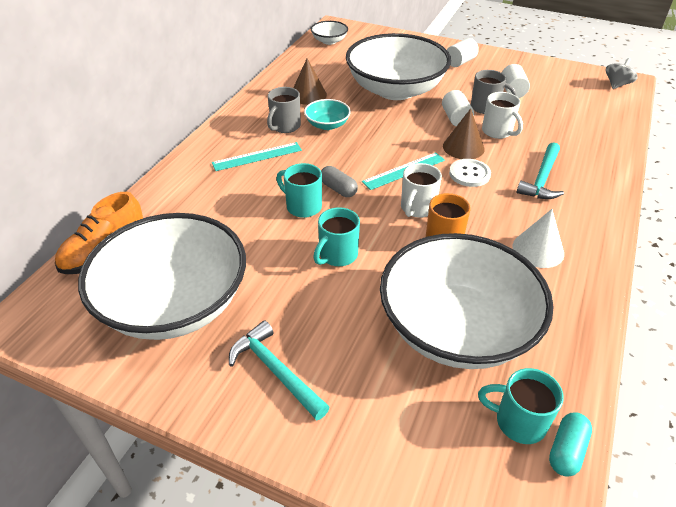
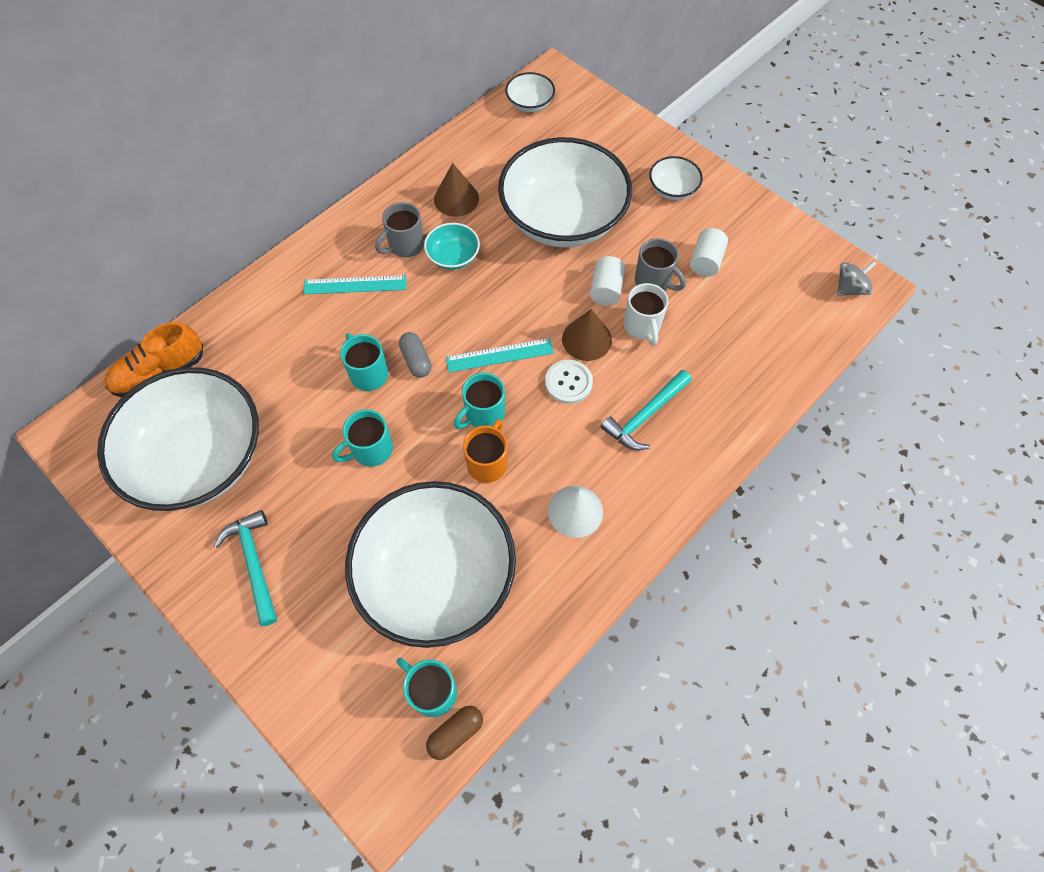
camera: 20 degrees right, 20 degrees up
(417, 208) = (483, 414): white mug -> turquoise mug
(460, 62) = (672, 189): white cylinder -> white bowl
(566, 450) = (455, 733): turquoise capsule -> brown capsule

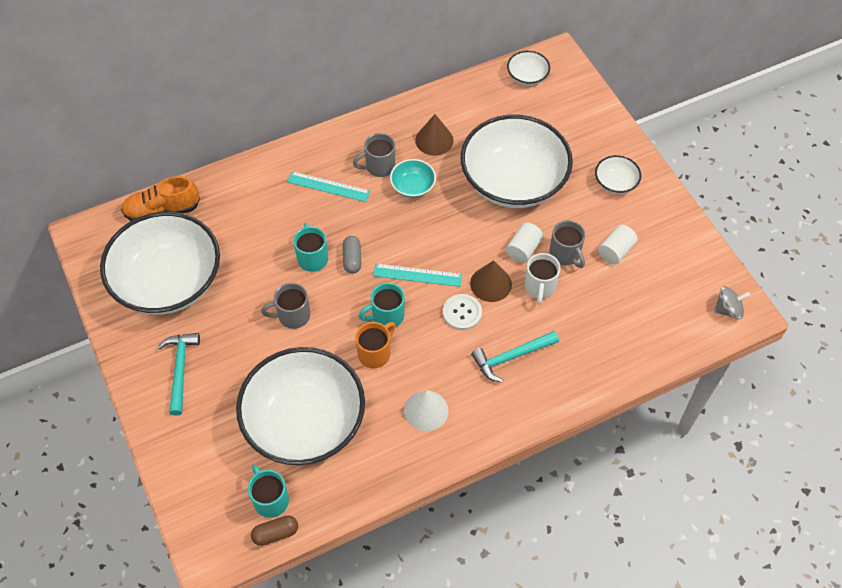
camera: 20 degrees right, 5 degrees down
(371, 450) = (292, 316): turquoise mug -> grey mug

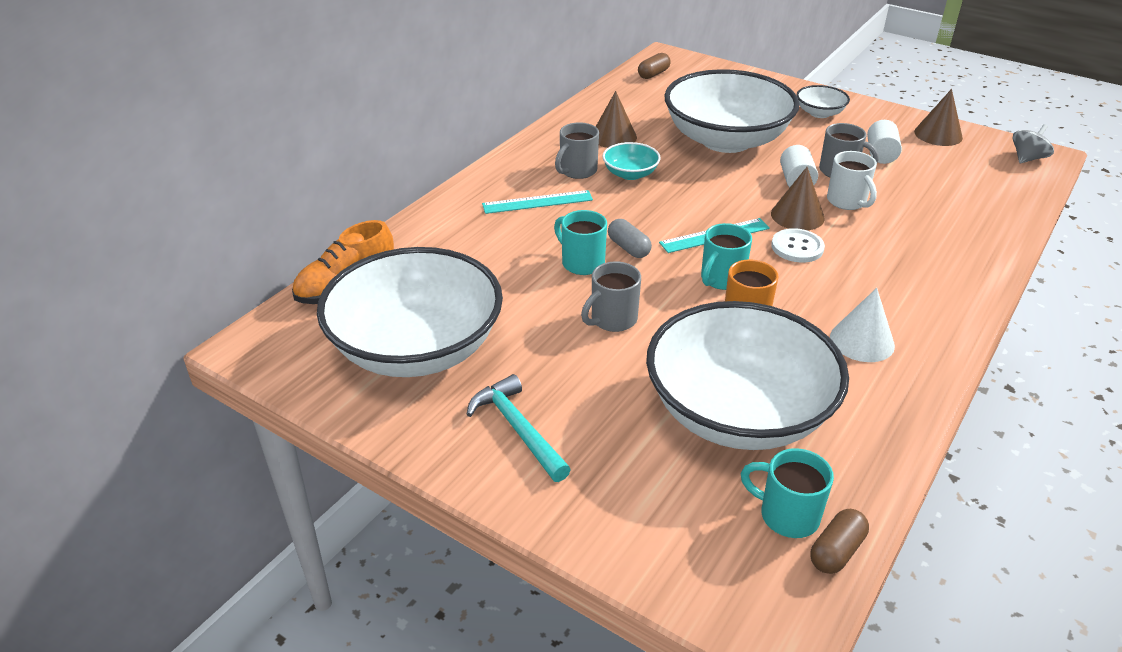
camera: 30 degrees left, 20 degrees down
(511, 357) = (890, 262): turquoise hammer -> none
(527, 76) = (653, 74): white bowl -> brown capsule
(685, 250) = (938, 134): none -> brown cone

